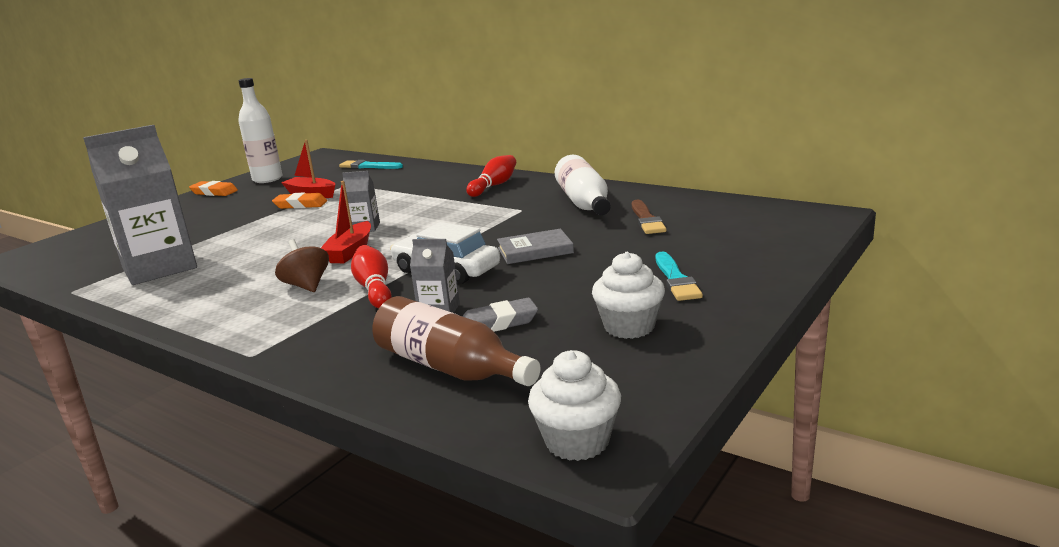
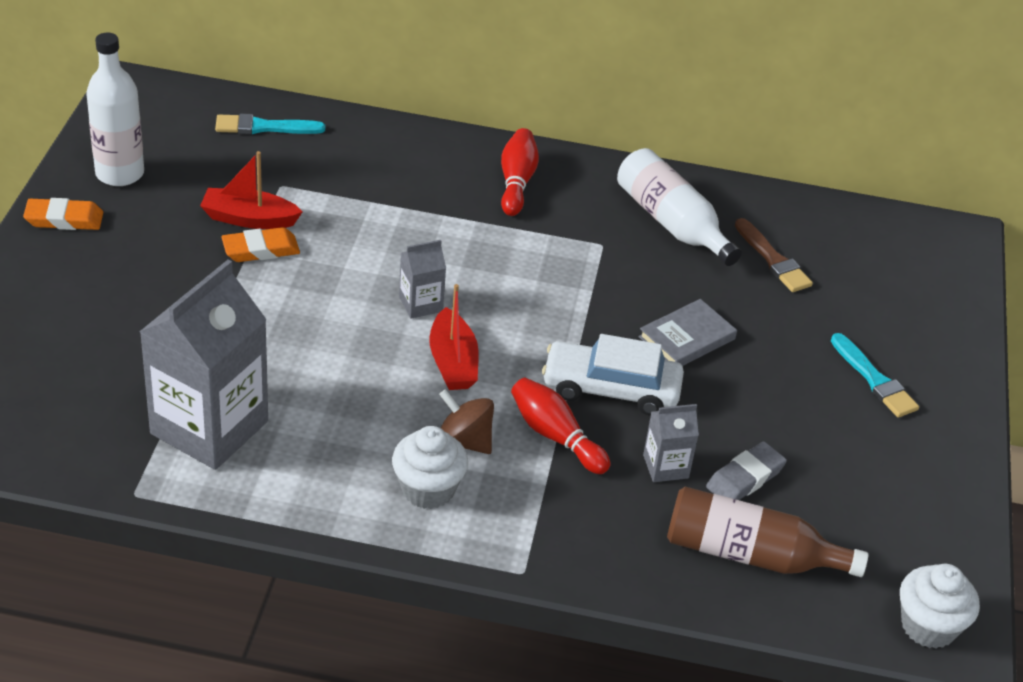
camera: 30 degrees left, 20 degrees up
(629, 327) = (876, 466): white cupcake -> white cupcake (428, 489)

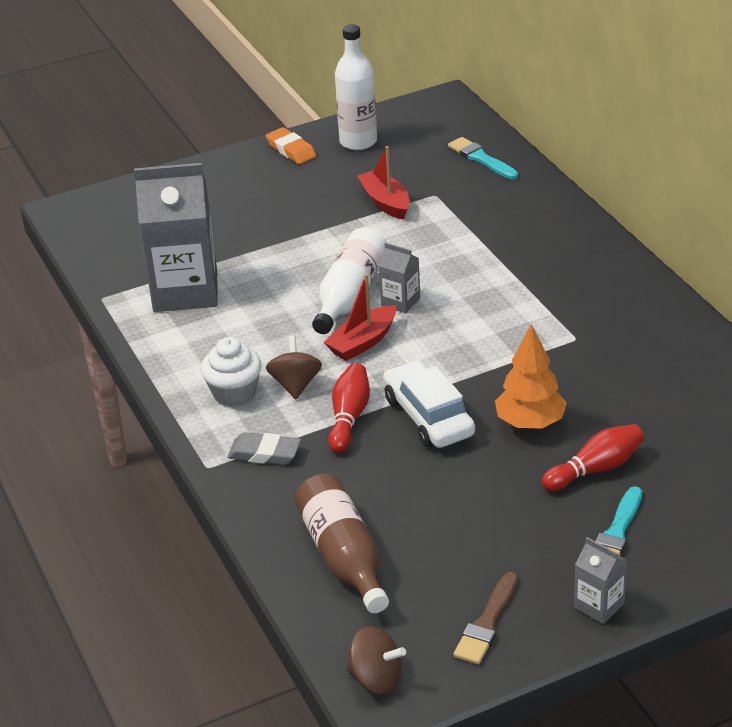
camera: 60 degrees right, 5 degrees down
(261, 249) = (363, 221): orange eraser -> none
(516, 182) = (585, 272): red bowling pin -> red bowling pin (595, 469)
(665, 466) = (382, 477): grey carton -> grey carton (599, 605)
(672, 223) = (650, 355): white bottle -> white bottle (350, 296)
(687, 338) = (530, 423): grey book -> orange tree
(745, 478) = (418, 519): grey eraser -> grey eraser (264, 453)
(773, 259) = (683, 420): brown brush -> brown brush (487, 623)
(928, 626) = (376, 678): white cupcake -> brown spinning top

